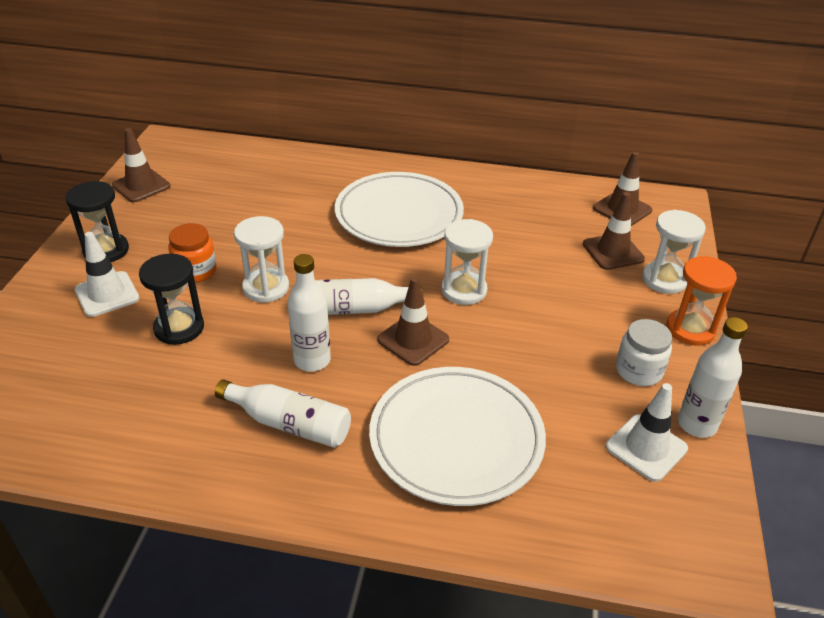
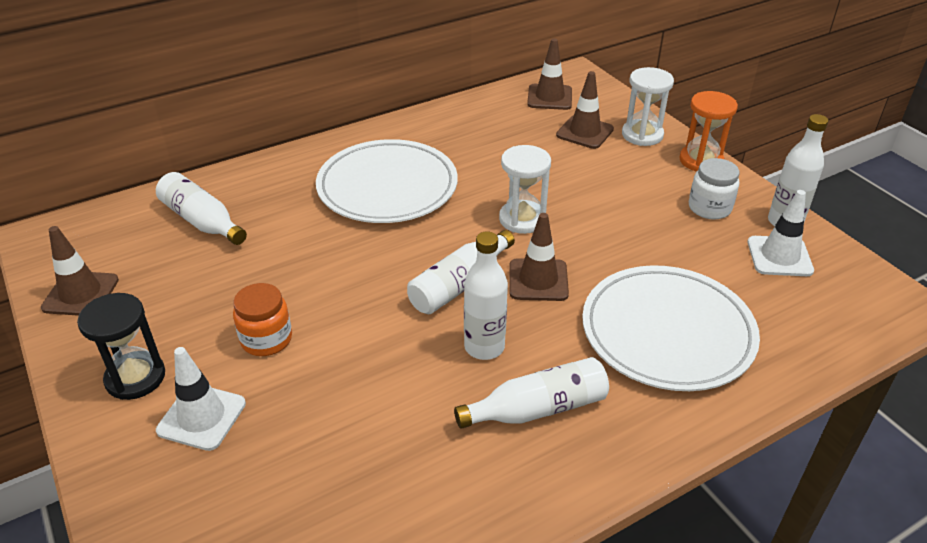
camera: 40 degrees left, 0 degrees up
(179, 328) = (326, 398): black hourglass -> none
(256, 177) = (202, 221): none -> white bottle
(266, 288) = (357, 313): white hourglass -> none

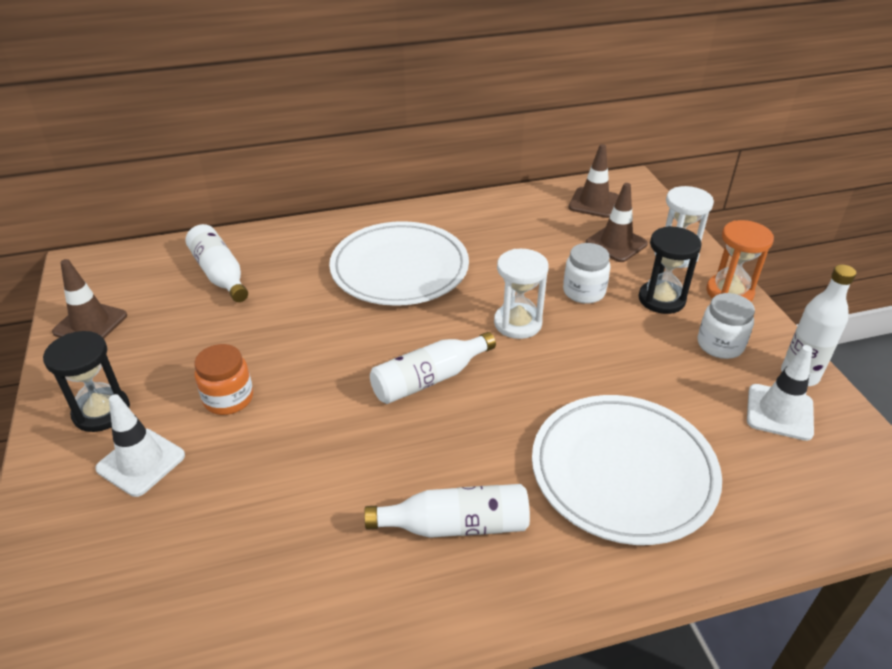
camera: 15 degrees right, 0 degrees up
(484, 347) = (428, 448): white bottle -> none
(538, 280) = (509, 389): brown traffic cone -> none
(572, 181) = (584, 292): none -> white jar
(644, 176) = (661, 299): none -> black hourglass

